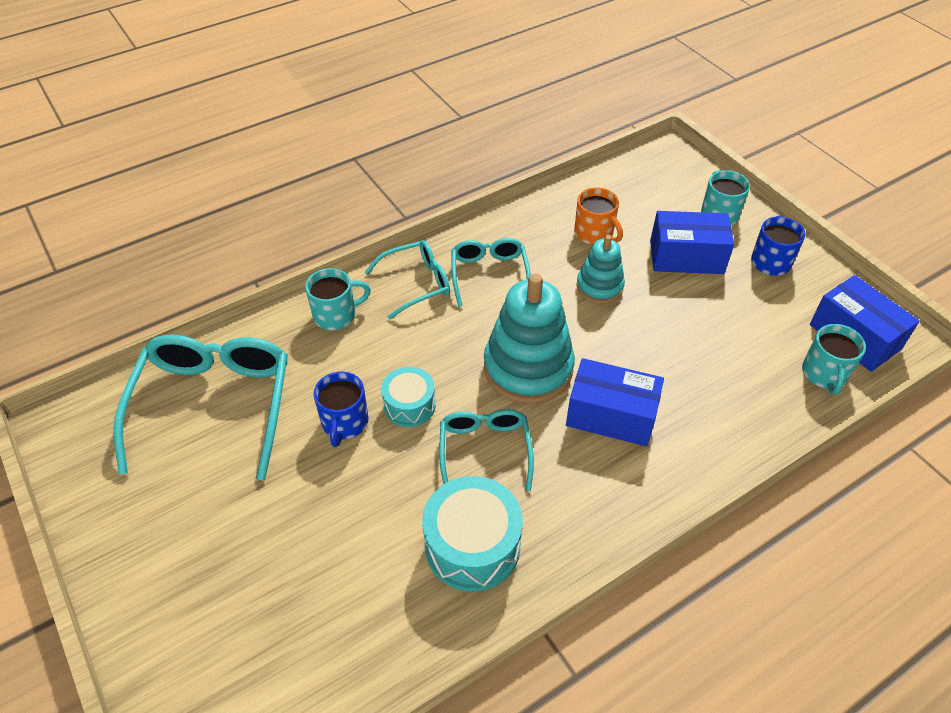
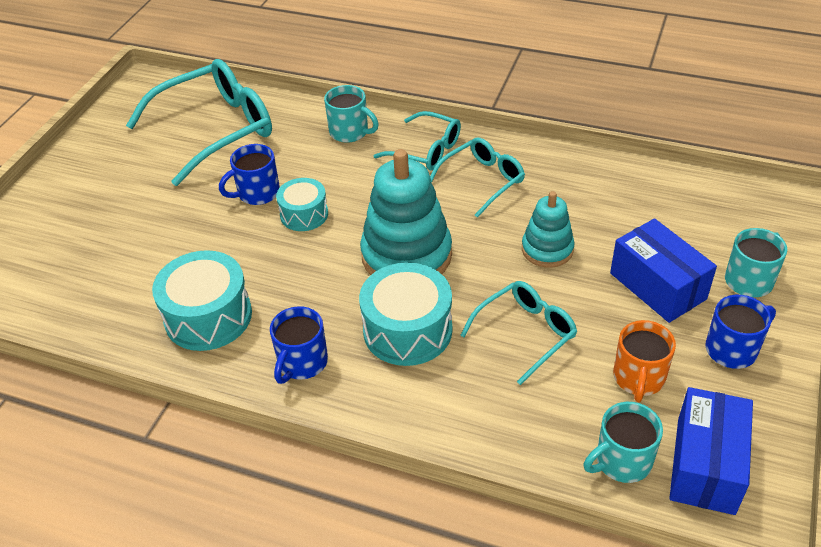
camera: 55 degrees right, 5 degrees down
(484, 450) = (300, 276): turquoise glasses -> turquoise glasses (525, 333)
(588, 505) = (302, 363): none -> blue mug
(594, 234) = (608, 213): orange mug -> orange mug (638, 378)
(611, 415) = (407, 330): blue box -> turquoise drum

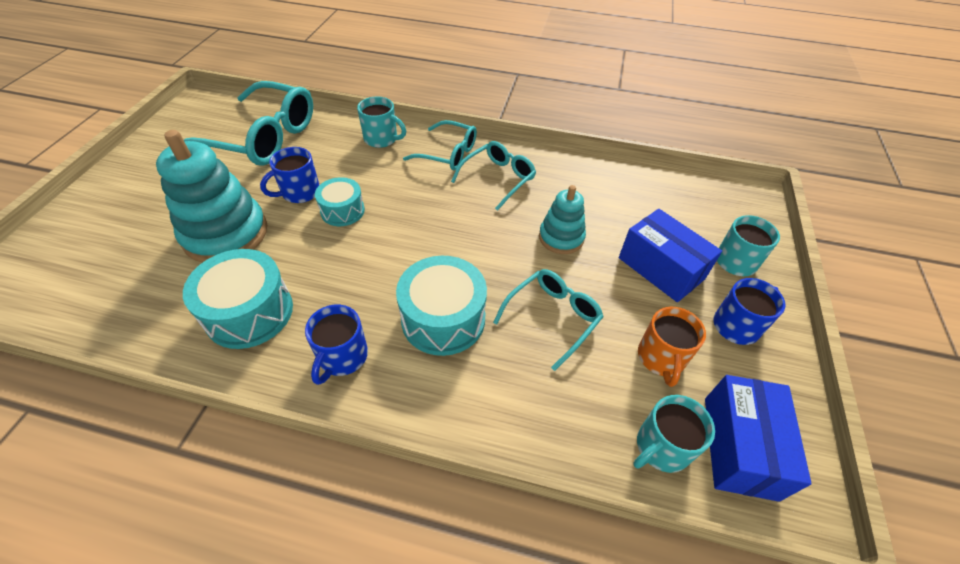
camera: 10 degrees left, 5 degrees up
(216, 129) = (263, 137): turquoise glasses -> turquoise glasses turned 60 degrees clockwise
(406, 255) = (437, 246): turquoise stacking toy -> turquoise stacking toy (225, 234)

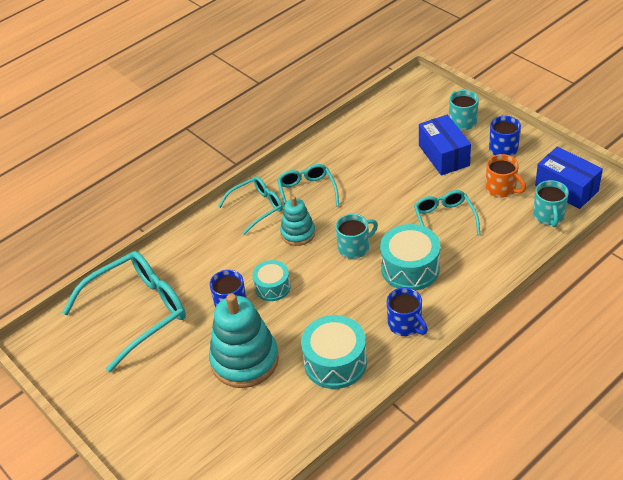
camera: 50 degrees left, 5 degrees down
(382, 139) = (205, 239): turquoise mug -> turquoise mug (354, 247)
(561, 238) = (386, 186): turquoise stacking toy -> turquoise stacking toy (298, 233)
(661, 268) = (444, 155): blue box -> blue box turned 75 degrees clockwise

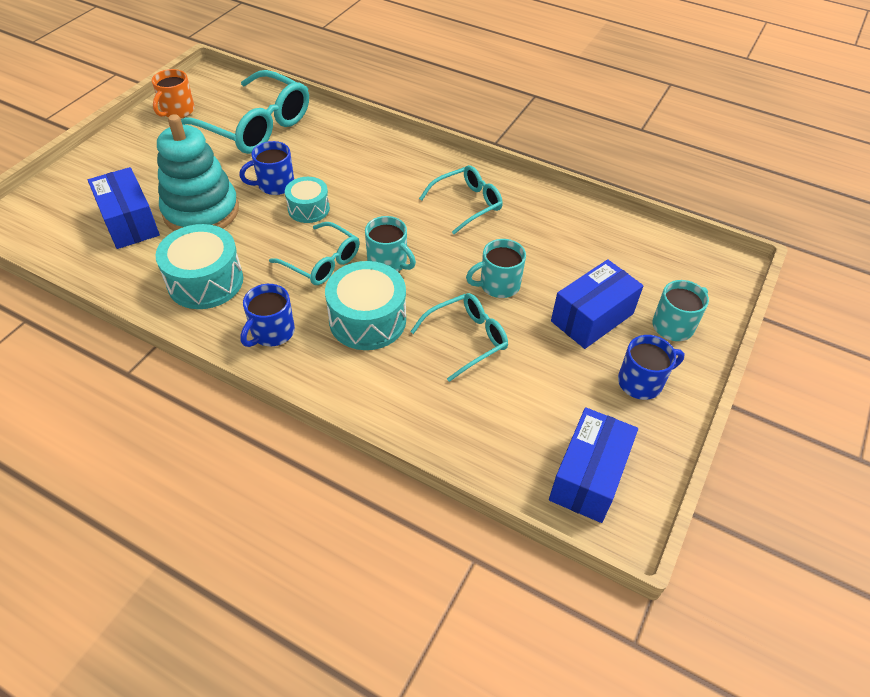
camera: 65 degrees right, 5 degrees up
(238, 414) = (129, 222): none -> blue box
(257, 207) = (427, 171): turquoise glasses -> turquoise glasses (322, 262)
(298, 233) = (397, 211): turquoise stacking toy -> none
(501, 189) = (552, 393): orange mug -> orange mug (177, 111)
(549, 216) = (517, 460): turquoise mug -> turquoise mug (498, 285)

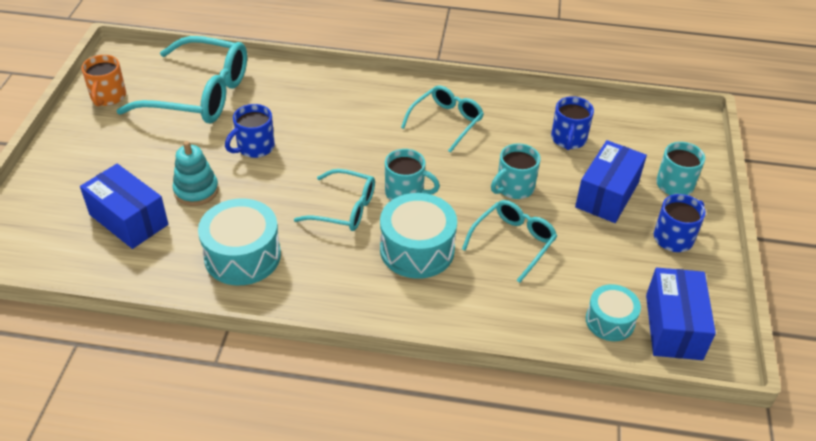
camera: 20 degrees left, 5 degrees down
(201, 211) = (196, 190): turquoise stacking toy -> turquoise stacking toy, size x0.57
(272, 332) = (335, 285): blue mug -> blue mug (568, 139)
(308, 209) = (301, 162): turquoise drum -> turquoise drum (610, 321)

